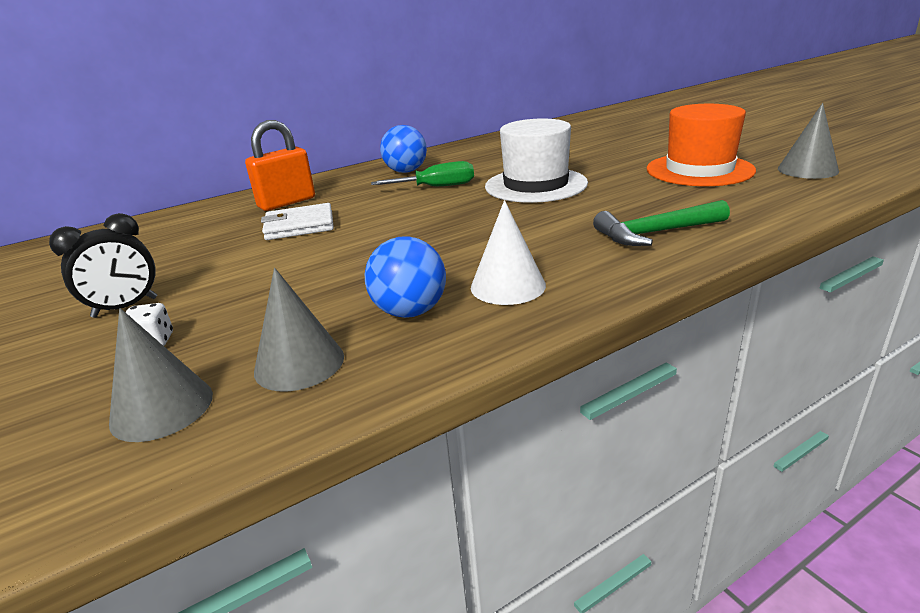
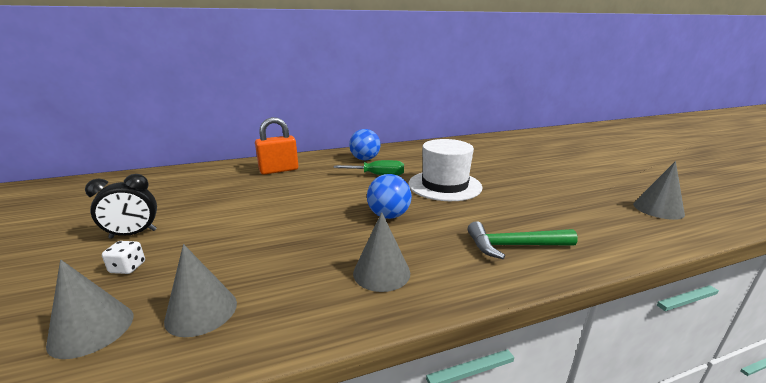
camera: 10 degrees right, 5 degrees down
(299, 226) = (275, 190): white wallet -> none
(410, 312) = (301, 281): blue ball -> blue ball (389, 216)
(508, 286) = (381, 272): white cone -> grey cone
(699, 170) = (570, 194): orange hat -> none

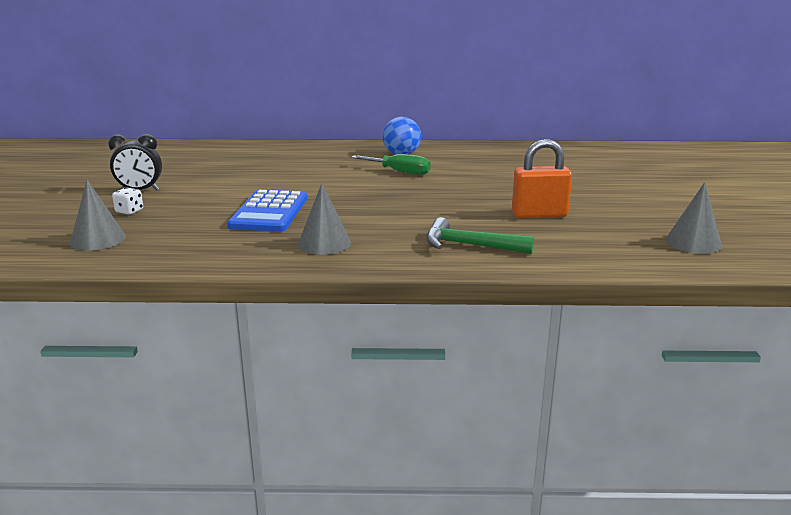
camera: 20 degrees right, 0 degrees up
(201, 311) = (171, 242): grey cone -> none
(279, 170) = (296, 155): orange padlock -> orange padlock (539, 214)
(294, 239) = (269, 212): none -> blue calculator
(389, 216) = (373, 207): blue ball -> none
(444, 185) = (464, 190): white hat -> none

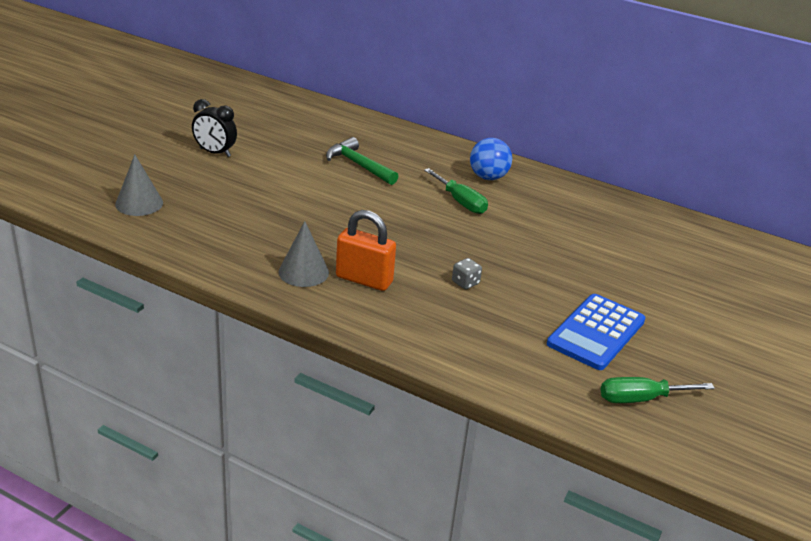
camera: 25 degrees right, 10 degrees up
(129, 211) = (187, 177): white dice -> none
(269, 212) = (294, 217): blue calculator -> blue calculator (596, 332)
(469, 245) = (423, 321): green hammer -> green hammer (358, 165)
(470, 214) = (465, 283): none -> grey dice
(539, 214) = (531, 306): orange padlock -> orange padlock (364, 279)
(693, 242) = (640, 399): grey cone -> green screwdriver

